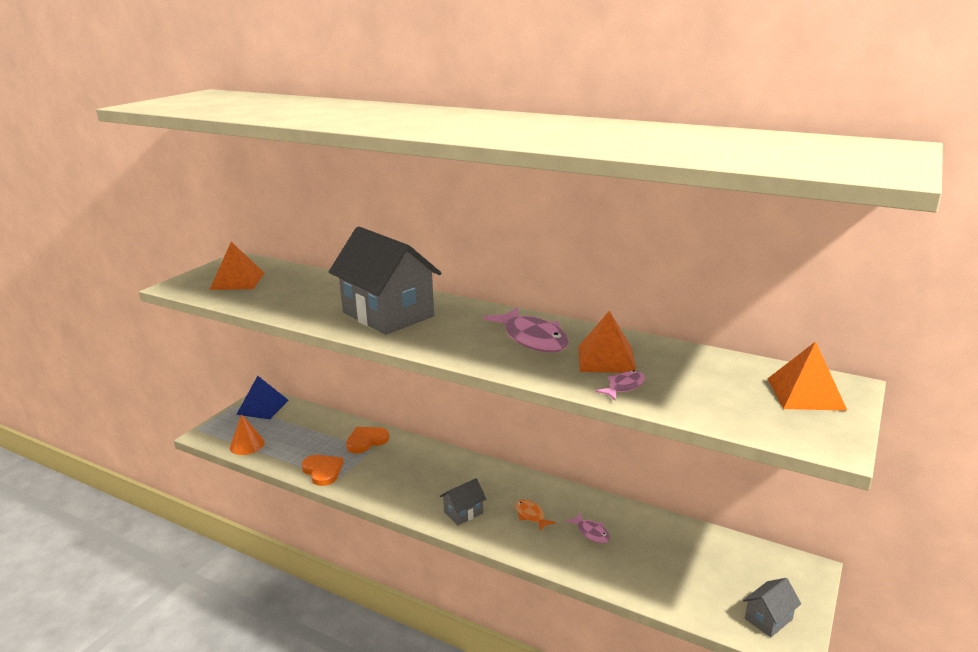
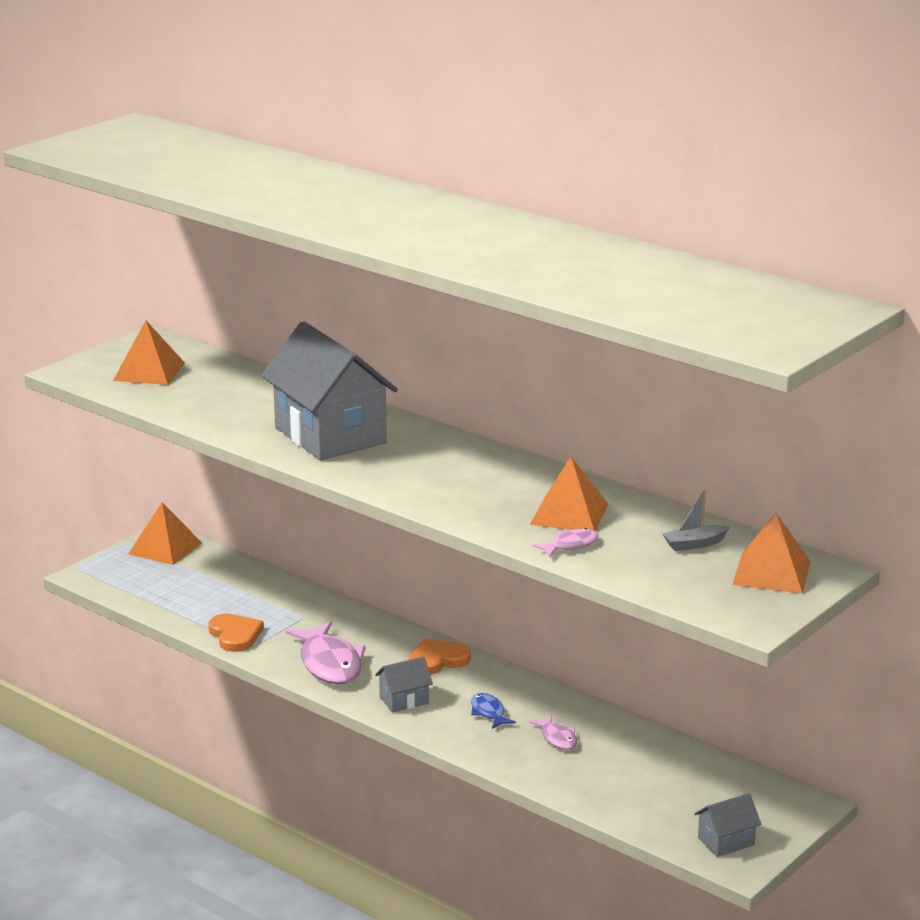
camera: 10 degrees right, 0 degrees up
(247, 445) = (140, 593): orange cone -> none
(262, 407) = (164, 548): blue pyramid -> orange pyramid
(366, 441) = (299, 606): orange heart -> orange heart (437, 660)
(531, 515) = (488, 712): orange fish -> blue fish
(533, 339) = (495, 482): pink fish -> pink fish (329, 664)
(724, 375) = (694, 544): none -> grey boat

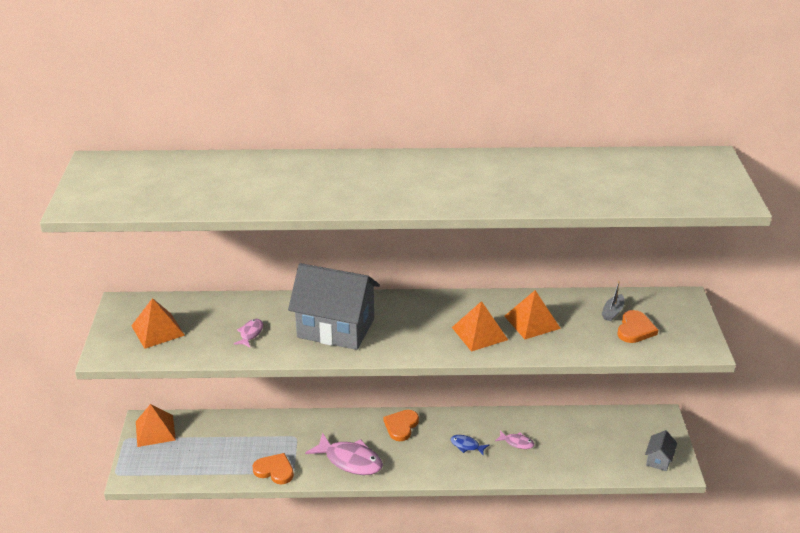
camera: 40 degrees left, 10 degrees up
(404, 700) = (417, 462): grey house -> none
(570, 545) = (562, 343): pink fish -> pink fish (250, 333)
(692, 570) = (635, 329): none -> orange heart
(771, 572) = (667, 312): orange pyramid -> orange pyramid (479, 333)

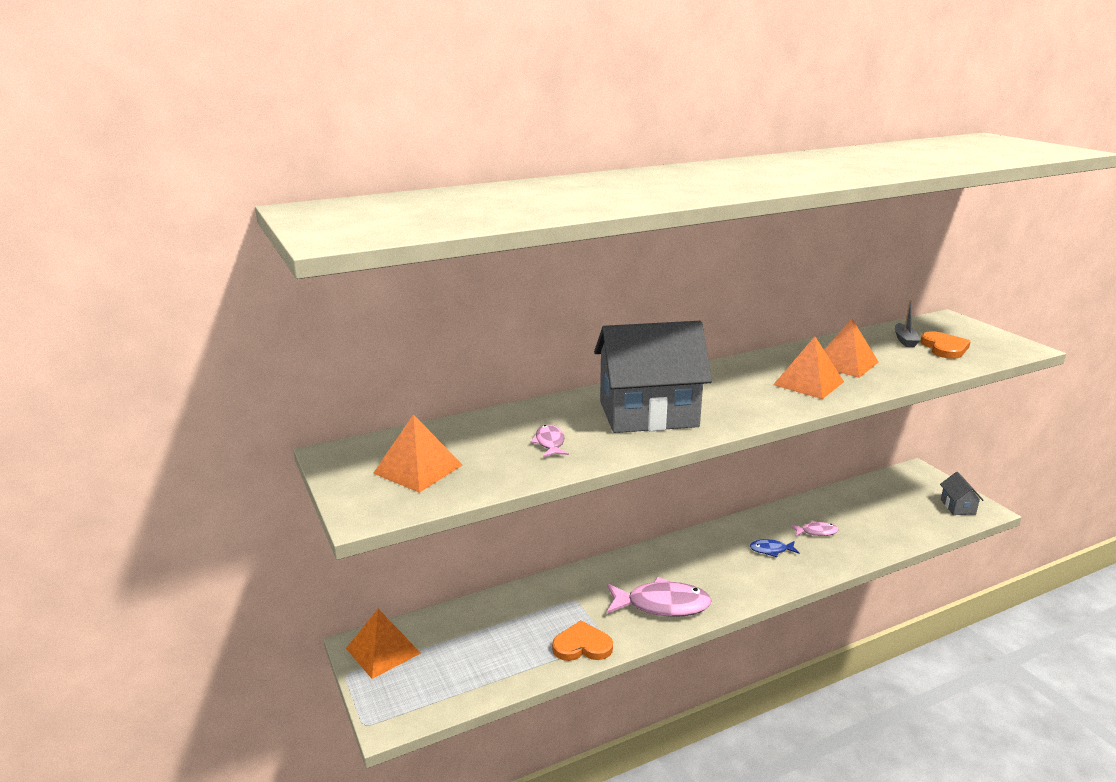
camera: 25 degrees left, 10 degrees down
(401, 426) = (684, 552): orange heart -> none

